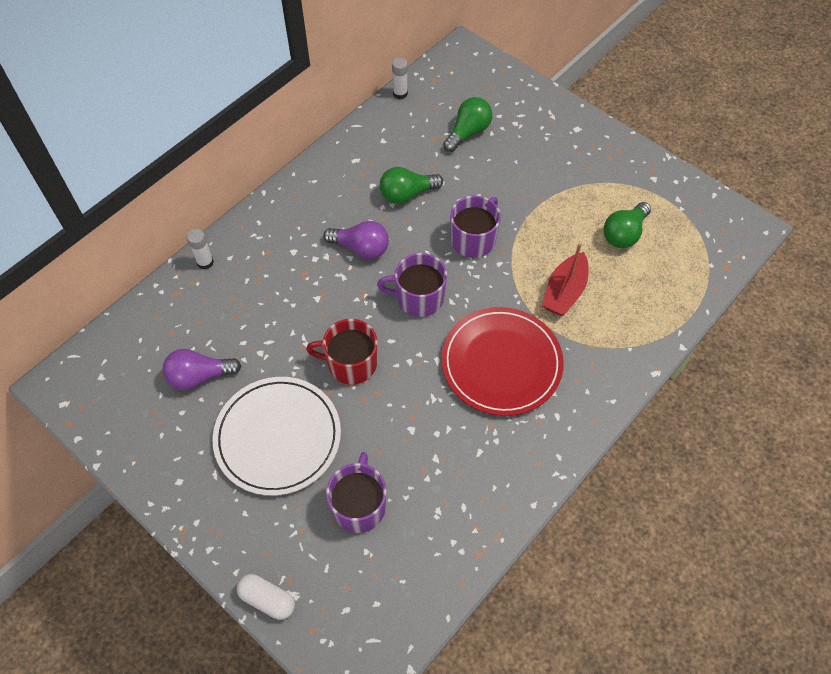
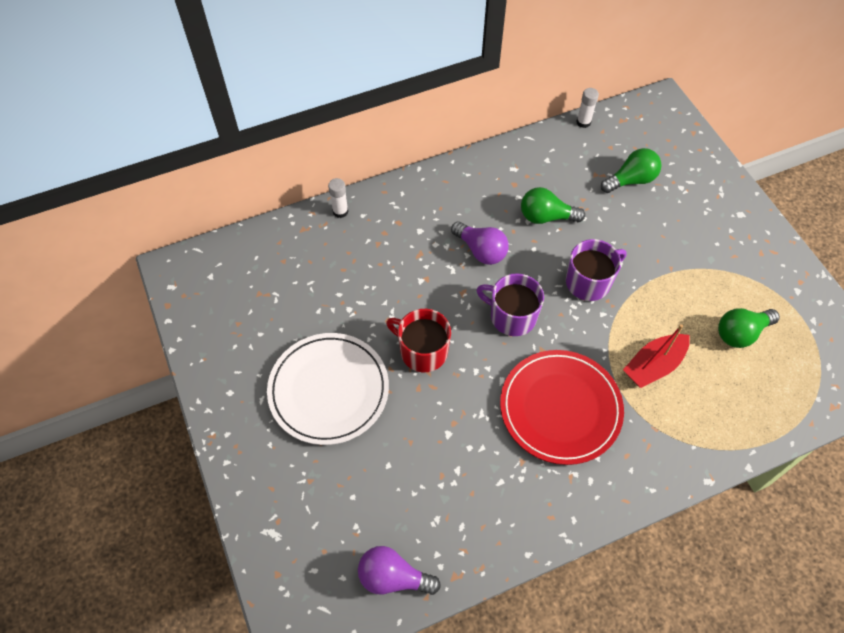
camera: 25 degrees right, 0 degrees up
(199, 376) = (289, 309): purple light bulb -> purple light bulb (393, 577)
(267, 599) = (252, 529): white capsule -> none
(359, 505) = (369, 482): purple mug -> none

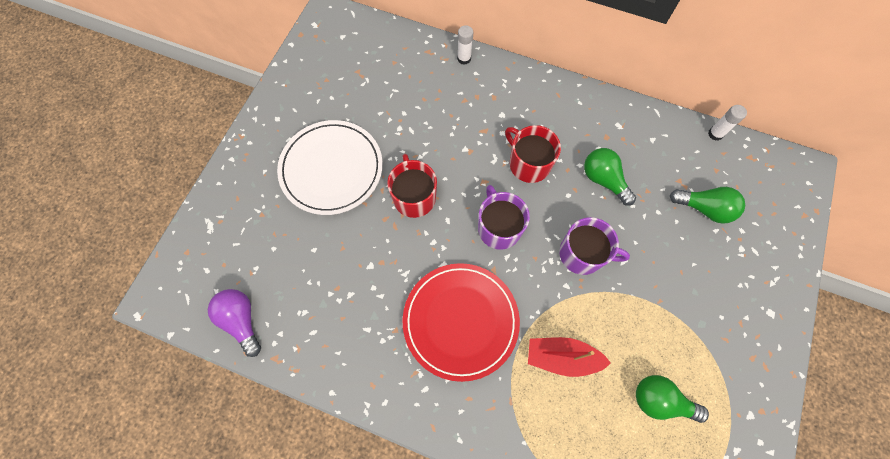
camera: 45 degrees right, 10 degrees up
(481, 250) = (528, 164): purple light bulb -> red mug

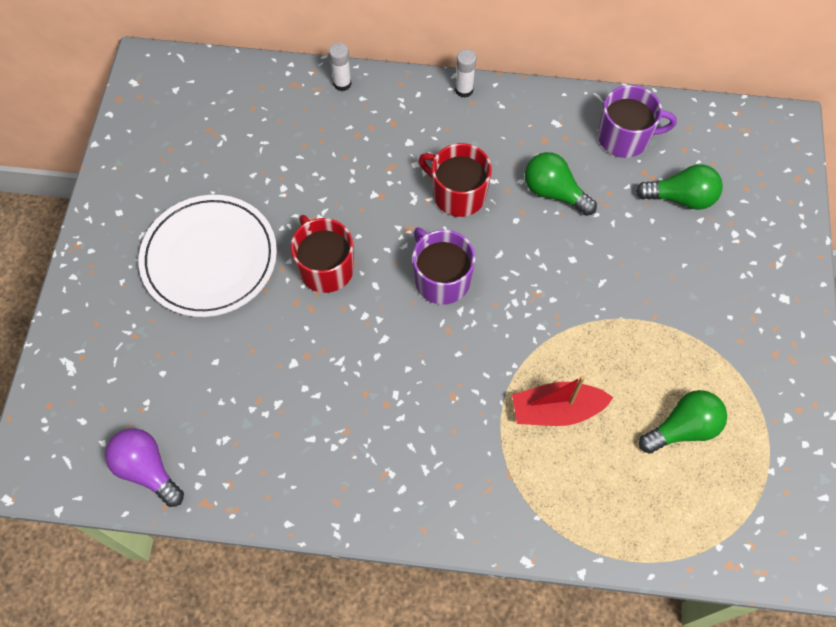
camera: 15 degrees left, 5 degrees down
(460, 321) = (424, 400): red plate -> none
(582, 254) = (550, 285): purple mug -> purple mug (625, 137)
(660, 400) = (682, 428): green light bulb -> green light bulb turned 150 degrees clockwise
(715, 134) = (673, 107): white glue stick -> white glue stick (464, 90)

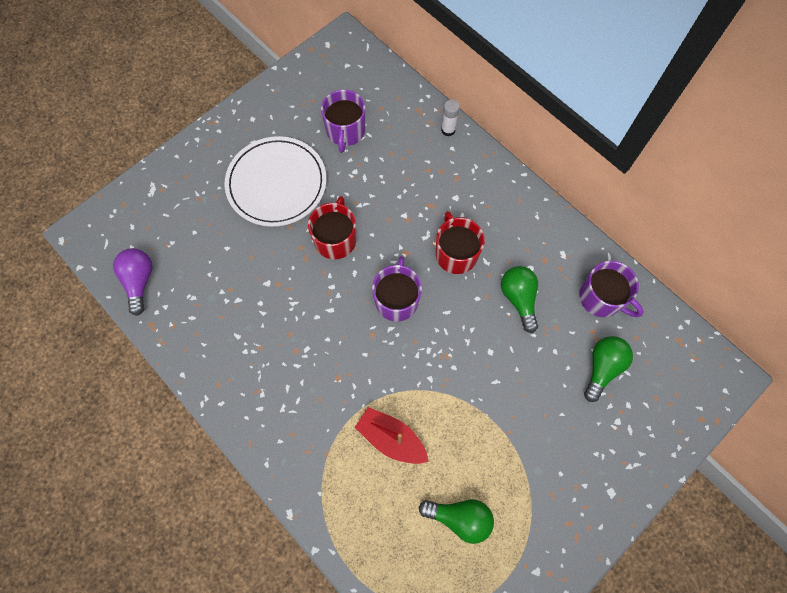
camera: 40 degrees right, 5 degrees up
(236, 155) = (345, 131): none -> purple mug
(464, 90) = (521, 188): white glue stick -> none
(681, 198) = (602, 368): green light bulb -> green light bulb turned 105 degrees counterclockwise

